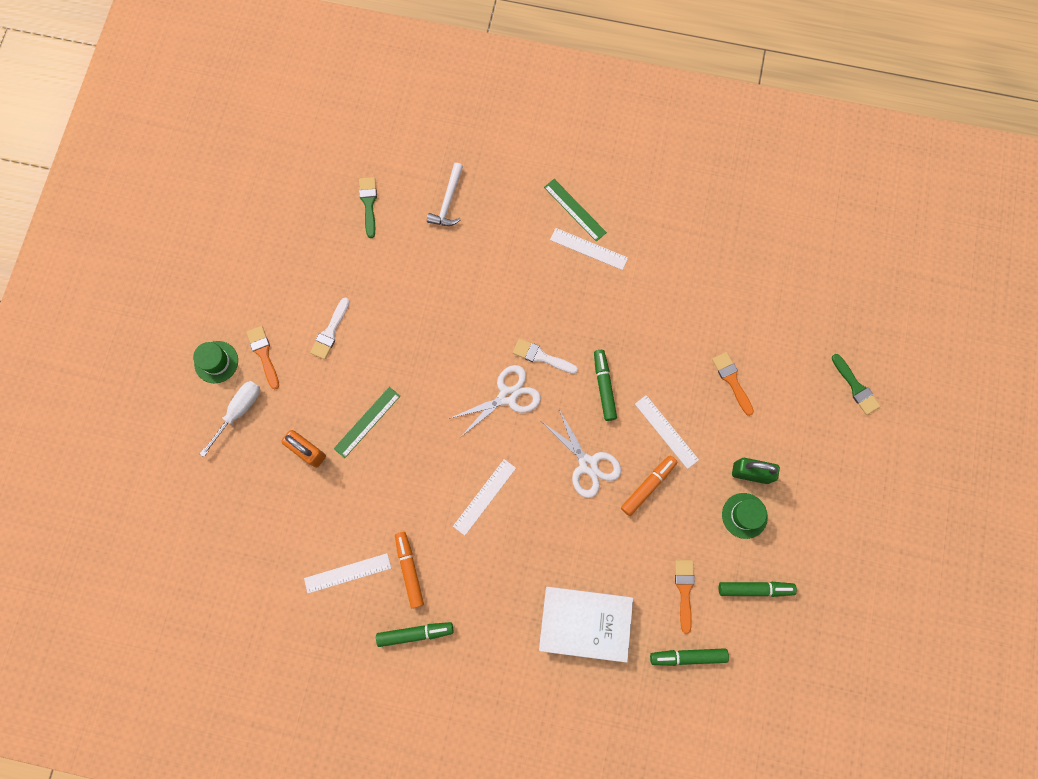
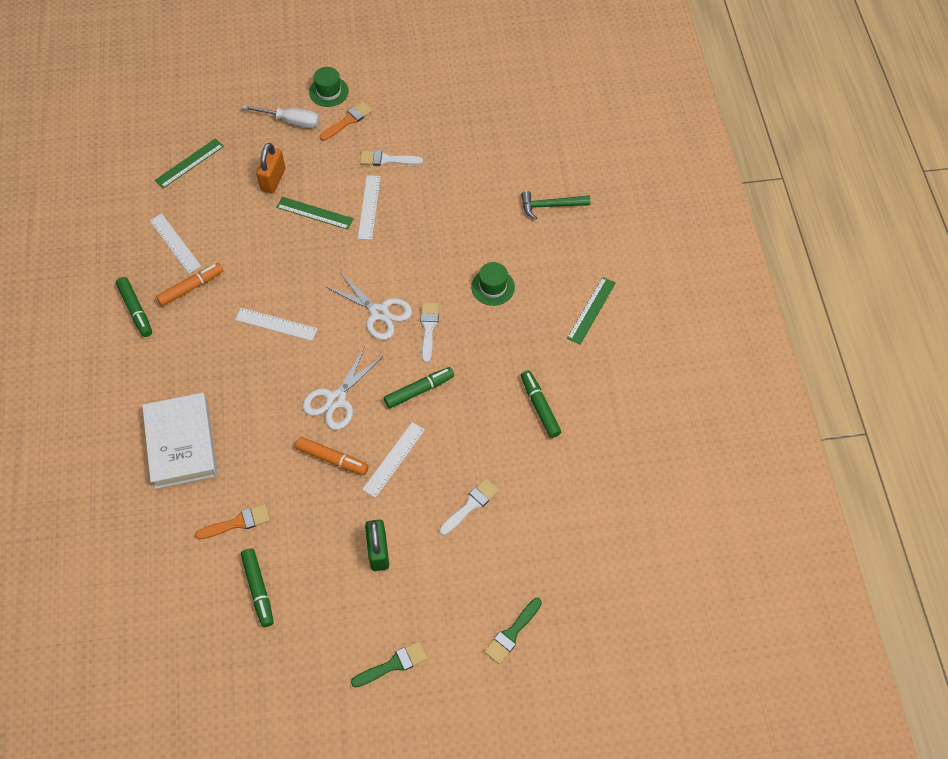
camera: 70 degrees right, 15 degrees down
(249, 532) = (189, 163): none -> green ruler
(369, 203) = (520, 147): green brush -> green brush (393, 664)
(448, 201) = (550, 205): white hammer -> green hammer
(588, 249) = (555, 334): white ruler -> white ruler (369, 207)
(688, 656) = (173, 544): green marker -> green marker (540, 407)
(732, 380) = (471, 505): orange brush -> white brush
(744, 515) = (331, 558): green hat -> green hat (493, 287)

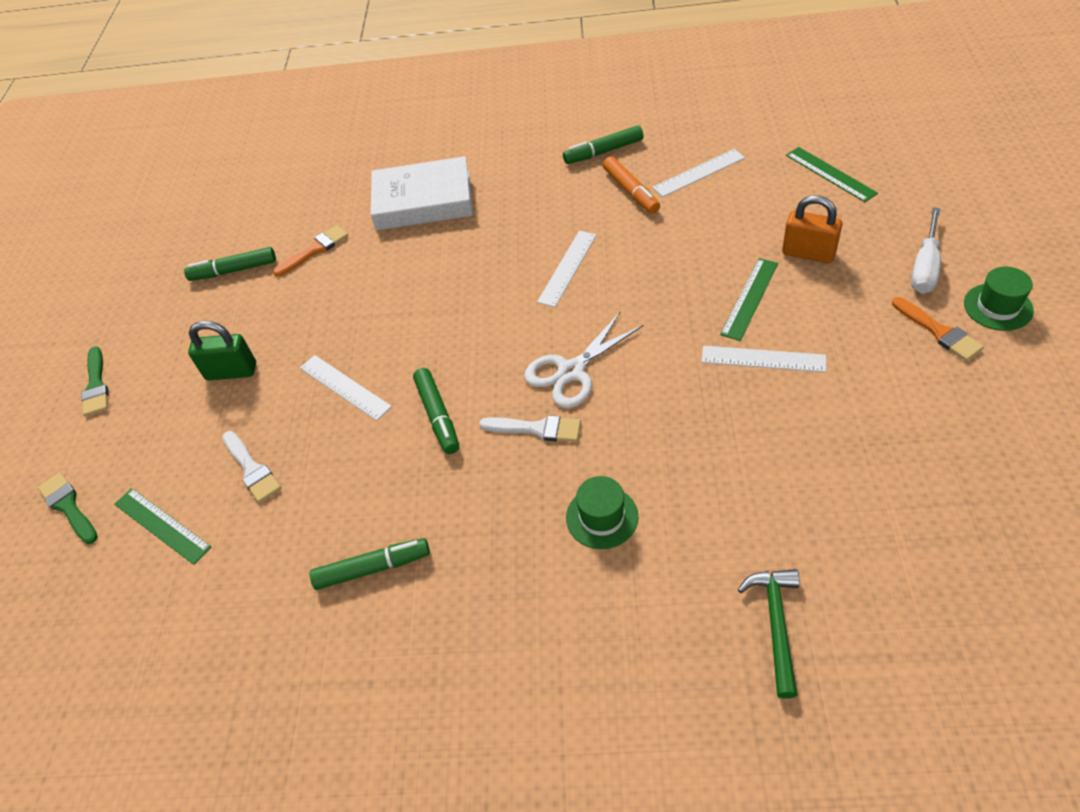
camera: 105 degrees right, 10 degrees down
(237, 523) = (315, 250): orange brush -> orange brush turned 120 degrees counterclockwise
(332, 459) = (364, 327): orange marker -> none
(336, 400) = (445, 328): white scissors -> none
(387, 159) = (862, 380): white brush -> none
(591, 310) = (537, 671): green ruler -> green ruler (161, 525)

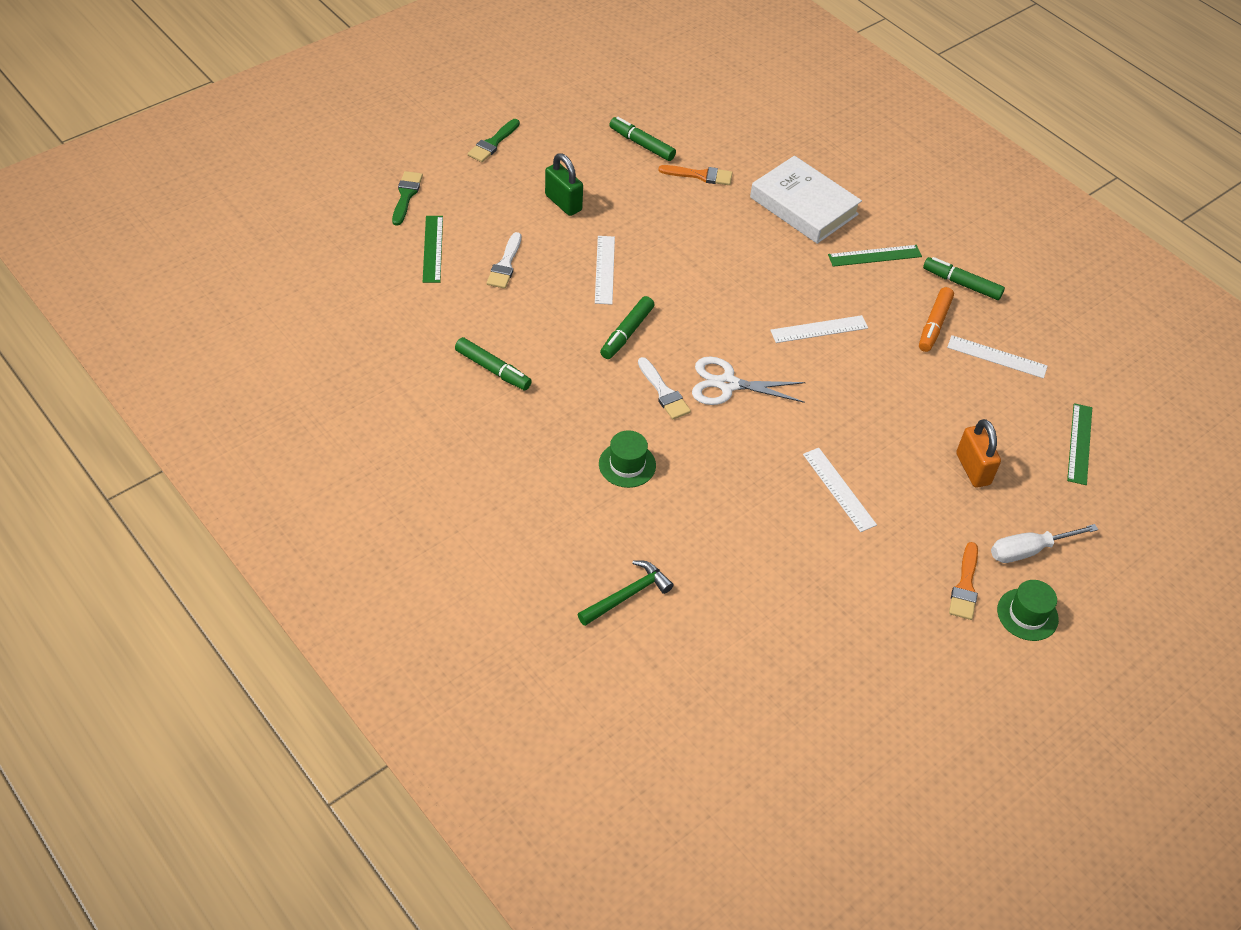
camera: 40 degrees right, 0 degrees up
(750, 298) = (891, 454): green ruler -> green ruler (874, 256)

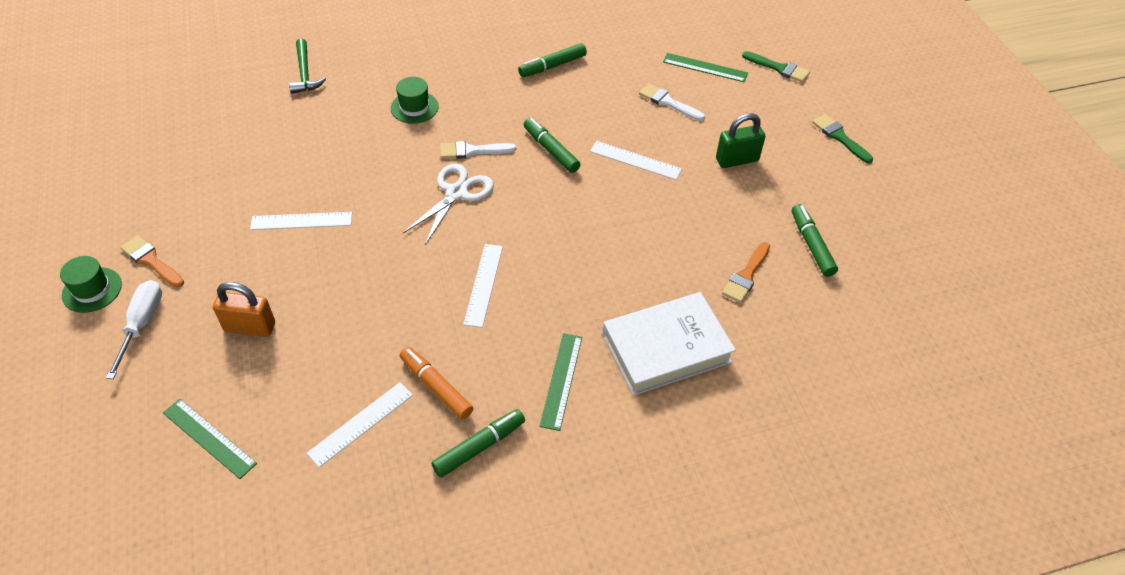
camera: 115 degrees right, 0 degrees up
(641, 144) = (811, 245): green marker -> green marker turned 75 degrees counterclockwise

